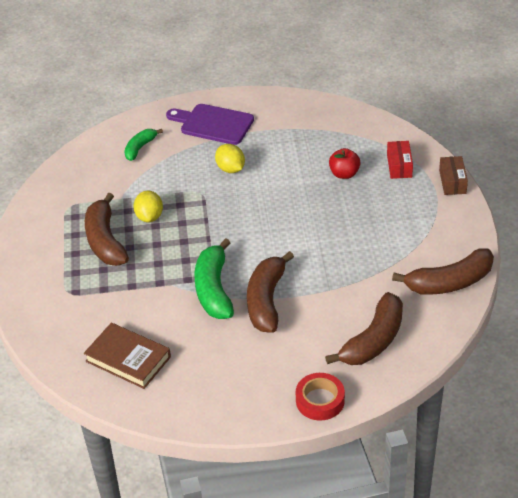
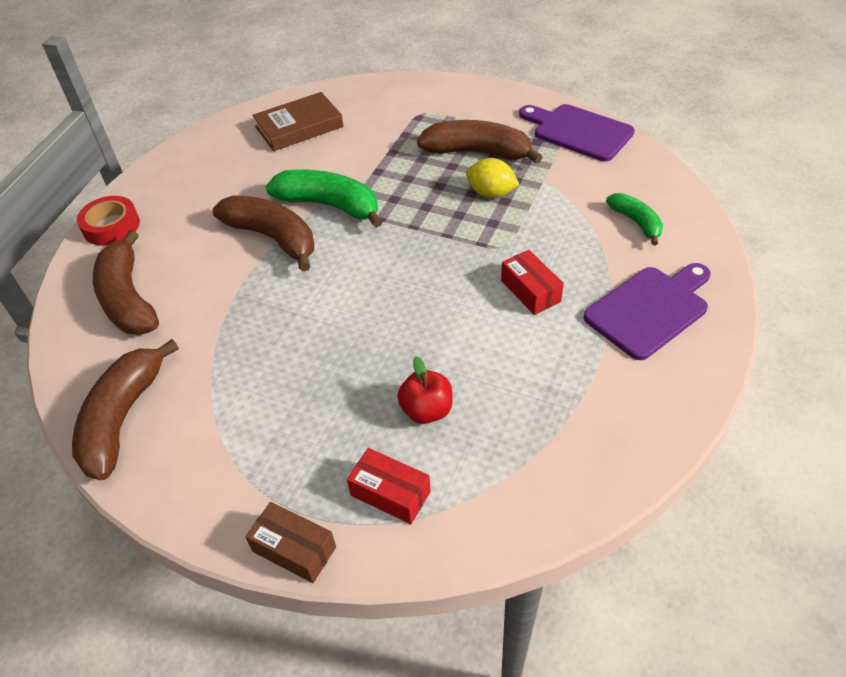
camera: 120 degrees right, 5 degrees up
(50, 201) = (578, 131): none -> purple cutting board
(230, 169) = (530, 291): yellow lemon -> red box

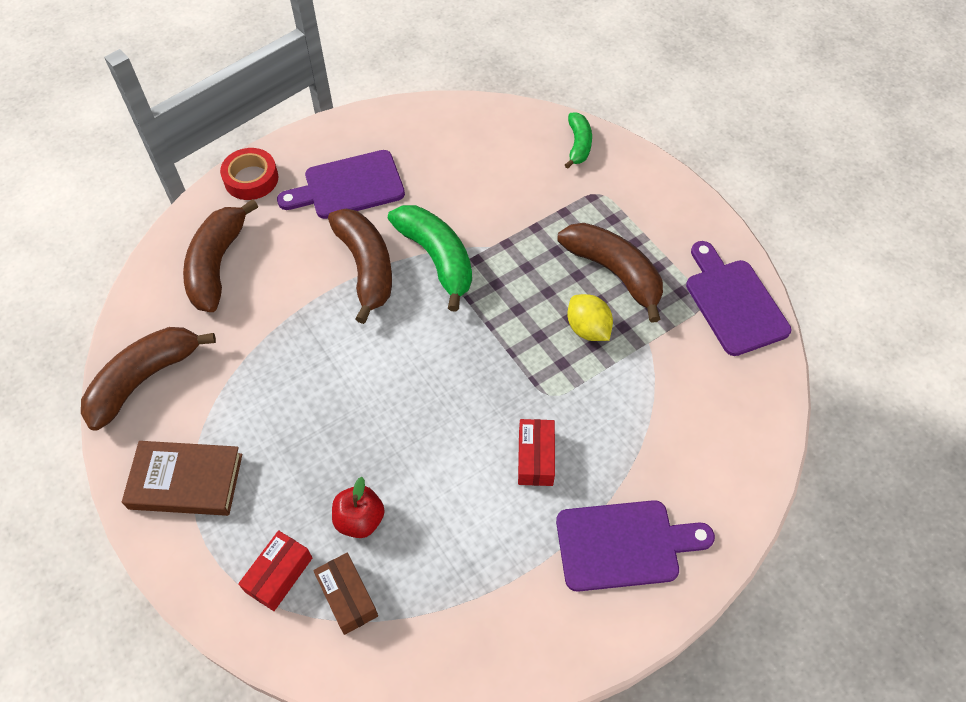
camera: 30 degrees right, 10 degrees up
(209, 193) = (348, 186): none -> purple cutting board
(294, 549) = (182, 574): brown box -> brown box (347, 597)
(299, 127) = (476, 149): brown book -> brown book (186, 481)
(390, 493) = (279, 575): red box -> red box turned 60 degrees clockwise
(636, 222) = (696, 444): green banana -> green banana (578, 145)

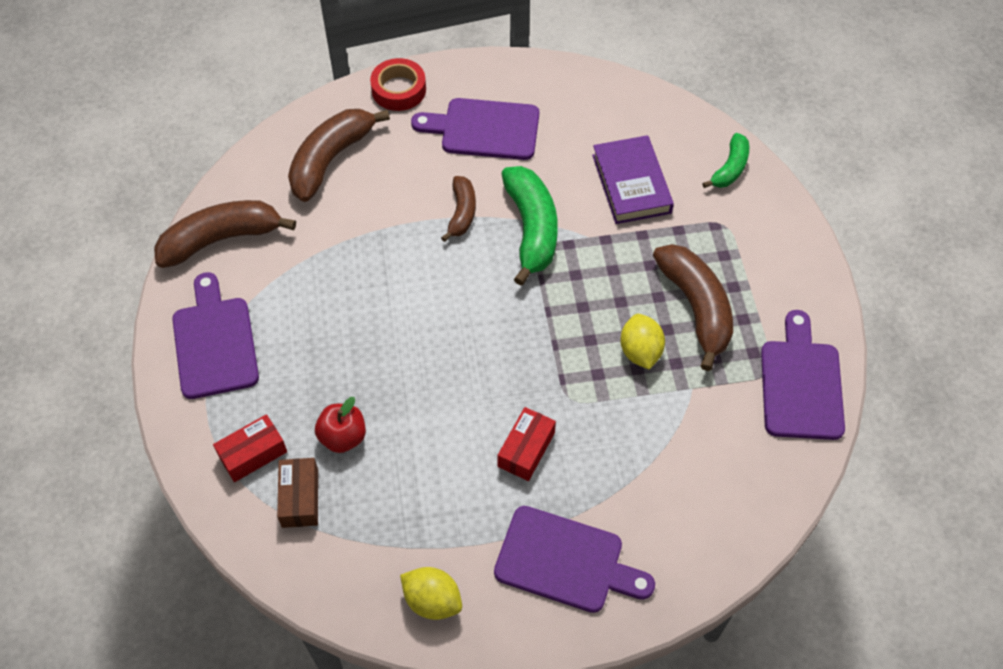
camera: 25 degrees right, 0 degrees up
(186, 481) = (214, 342): brown book -> purple cutting board
(366, 267) = (462, 213): brown banana -> brown banana, size x0.57
(503, 187) = (631, 184): none -> purple book
(524, 638) = (432, 600): none -> yellow lemon

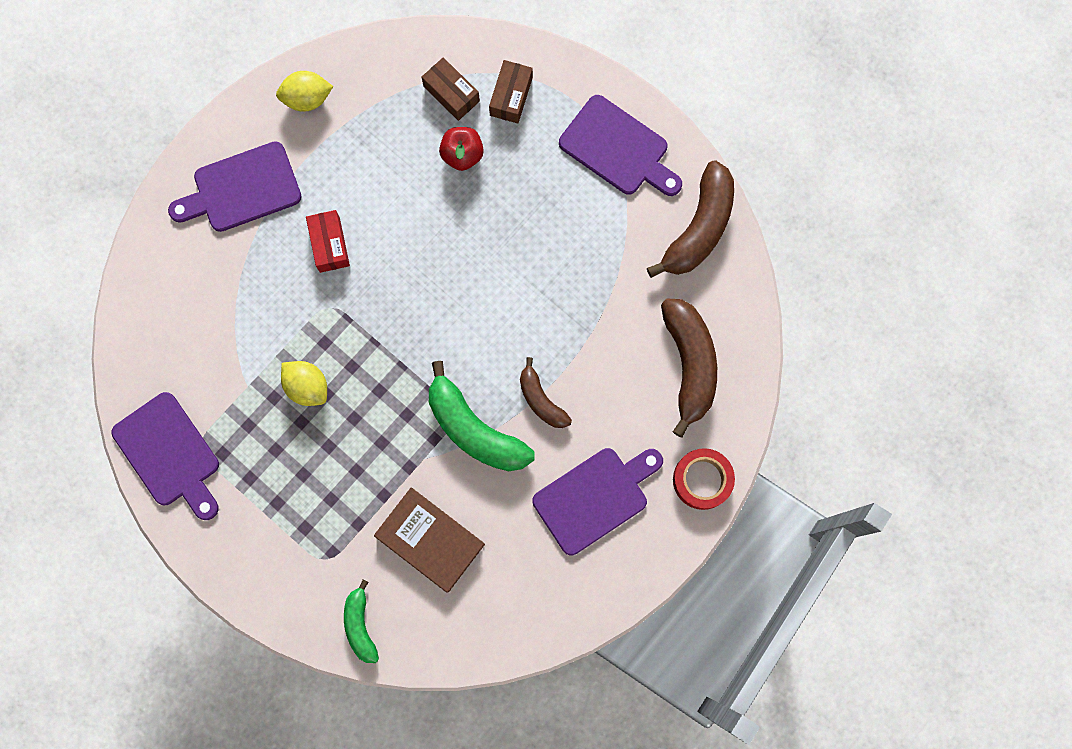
camera: 140 degrees right, 20 degrees up
(253, 454) = (511, 96): red box -> brown box
(631, 184) = (430, 540): purple book -> brown book
(696, 308) = (292, 459): brown banana -> none

